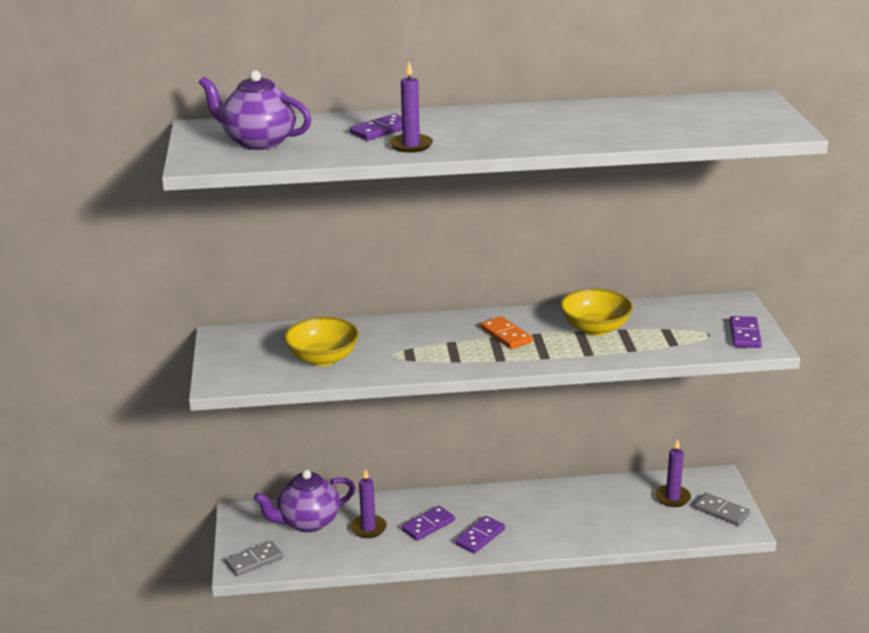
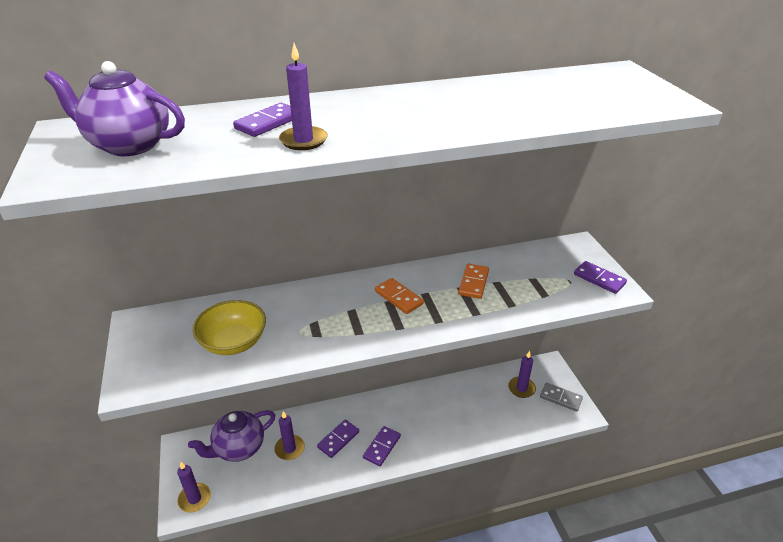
camera: 10 degrees left, 10 degrees up
(254, 561) = (194, 499): grey domino -> purple candle
(595, 328) = (473, 283): yellow bowl -> orange domino
(744, 334) = (599, 279): purple domino -> purple domino turned 45 degrees counterclockwise

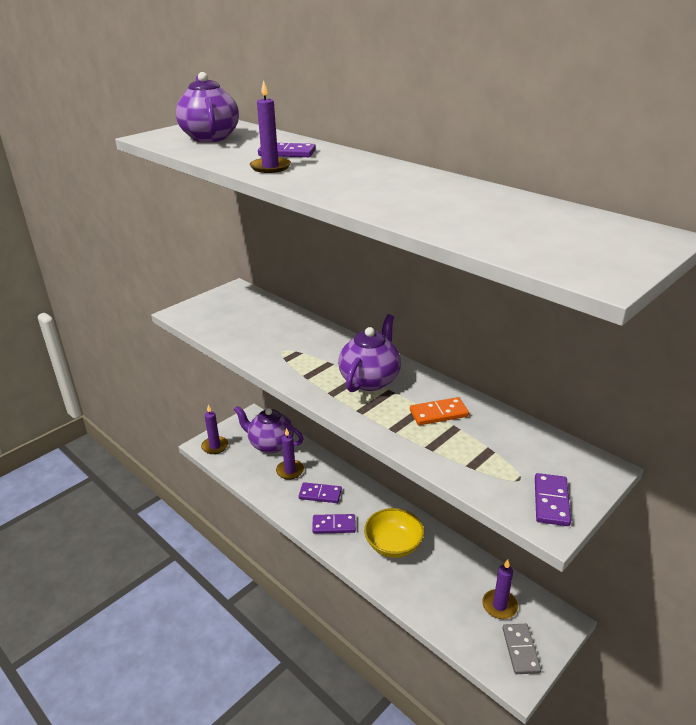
camera: 60 degrees right, 5 degrees down
(234, 342) = (248, 330): yellow bowl -> yellow bowl (393, 545)
(398, 298) = (370, 379): orange domino -> purple teapot

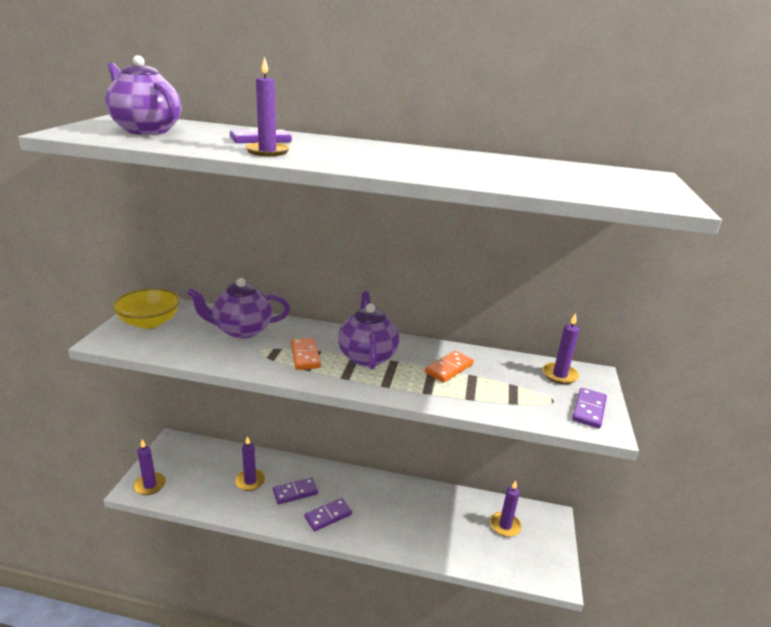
camera: 35 degrees left, 5 degrees down
(270, 444) = (211, 462): purple teapot -> purple teapot (241, 330)
(315, 364) = (305, 356): none -> orange domino
(393, 545) = (392, 511): yellow bowl -> yellow bowl (149, 322)
(520, 650) = (543, 553): grey domino -> none
(551, 501) = (588, 410): purple domino -> purple domino turned 45 degrees clockwise
(557, 456) = (559, 375): none -> purple candle

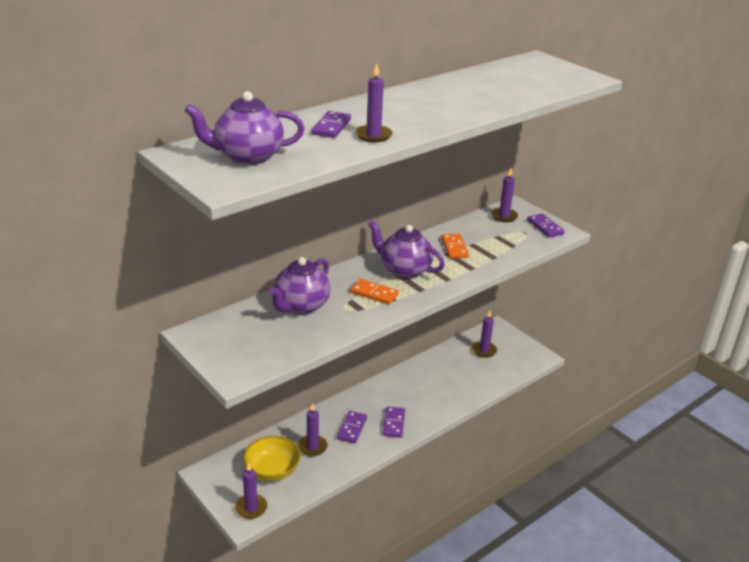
camera: 50 degrees left, 5 degrees up
(149, 322) = (229, 345): yellow bowl -> yellow bowl (272, 470)

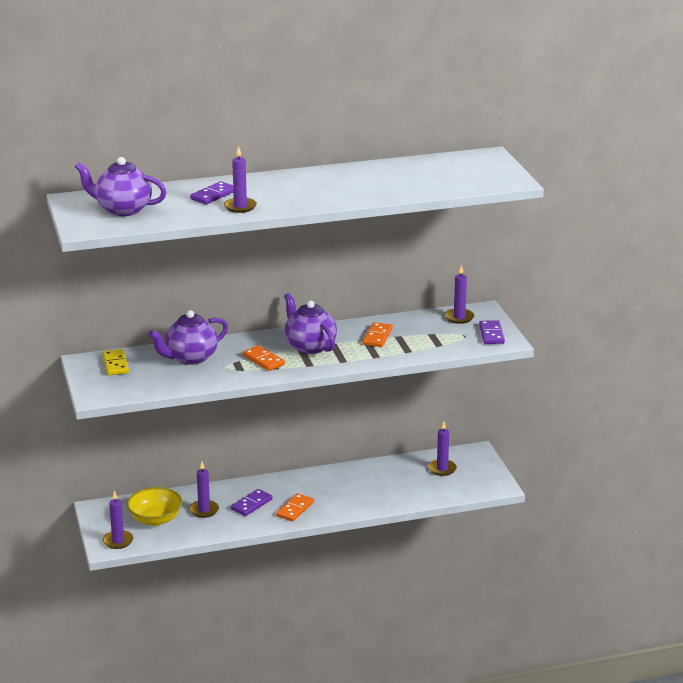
camera: 25 degrees right, 5 degrees down
(228, 330) = (115, 364): none -> yellow domino
(393, 423) = (295, 509): purple domino -> orange domino

